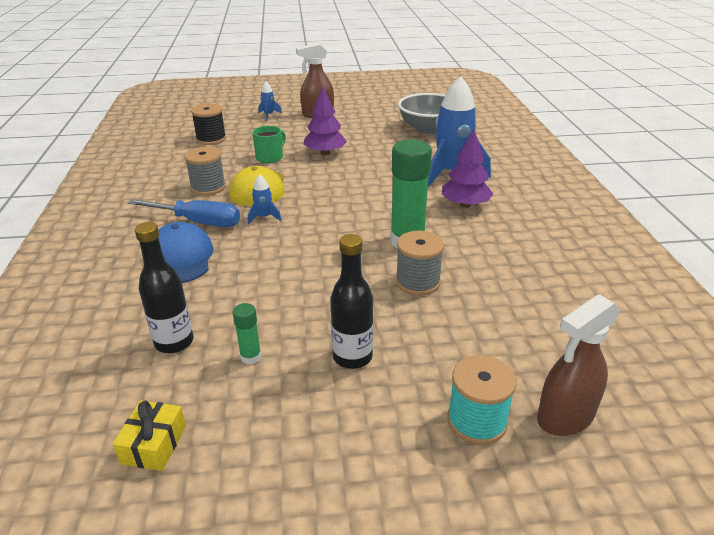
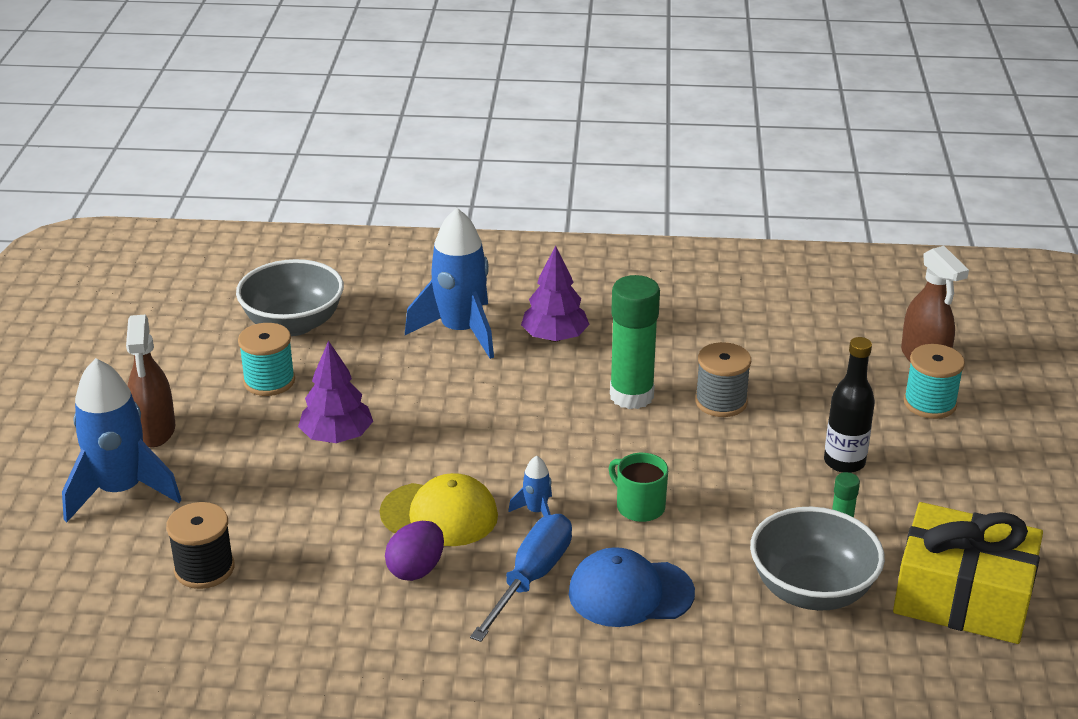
camera: 80 degrees left, 0 degrees up
(154, 444) = (962, 596): yellow gift -> yellow gift, size x2.23
(174, 342) = (811, 590): black bottle -> grey bowl
(208, 187) = (416, 569): grey spool -> purple egg
(269, 115) = (121, 491): blue rocket -> blue rocket, size x2.30
(270, 157) = (326, 497): green mug -> green mug (639, 506)
(370, 131) = (269, 381): none -> turquoise spool

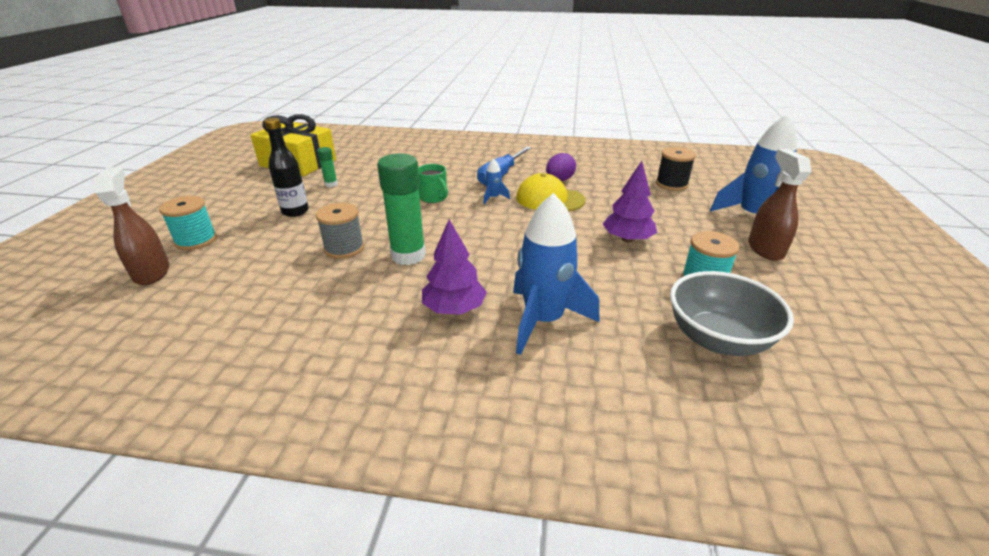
camera: 175 degrees left, 0 degrees up
(630, 593) = (453, 169): blue cap -> none
(811, 590) = (366, 167): grey bowl -> none

